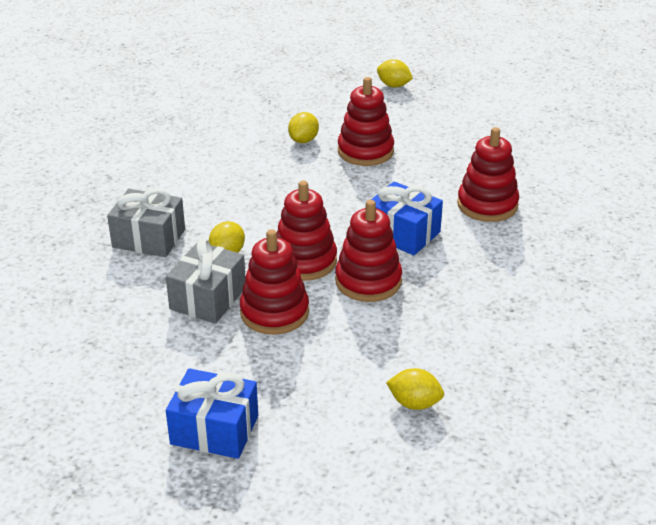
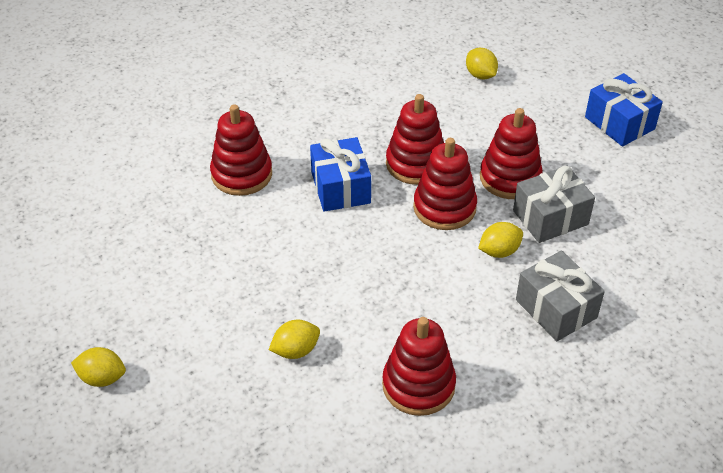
camera: 140 degrees left, 10 degrees up
(365, 151) = (257, 295): red stacking toy -> red stacking toy (418, 385)
(393, 85) = (102, 378): yellow lemon -> yellow lemon turned 60 degrees counterclockwise

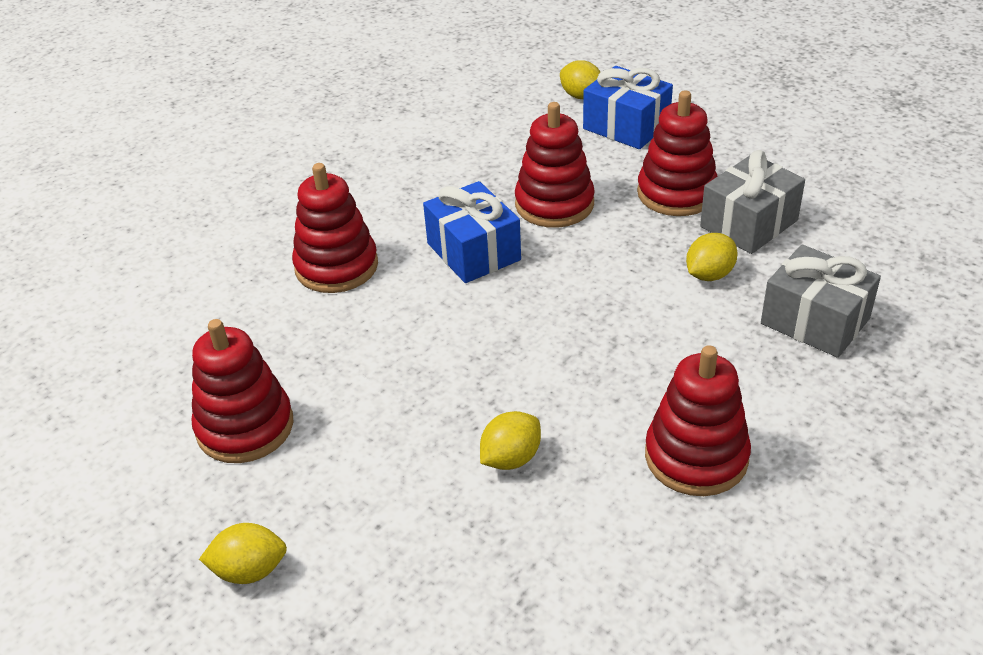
camera: 15 degrees left, 5 degrees down
(444, 207) = (615, 243): red stacking toy -> red stacking toy (245, 427)
(619, 123) = (769, 110): blue gift -> blue gift (626, 126)

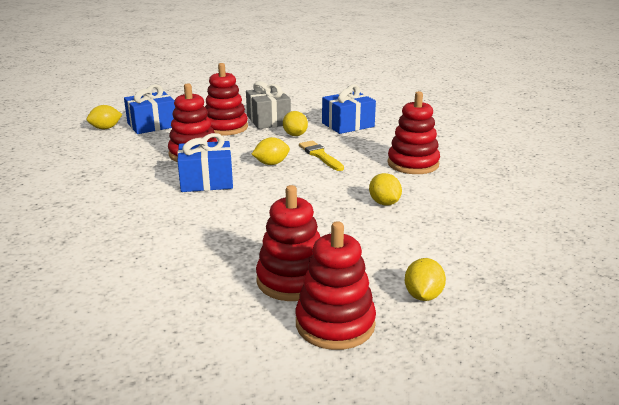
camera: 70 degrees left, 15 degrees down
(336, 266) = (164, 224): red stacking toy -> red stacking toy (335, 324)
(574, 289) = (271, 163): none -> yellow lemon
(645, 330) = (320, 155): none -> yellow brush
(815, 321) = (348, 125): grey gift -> blue gift

